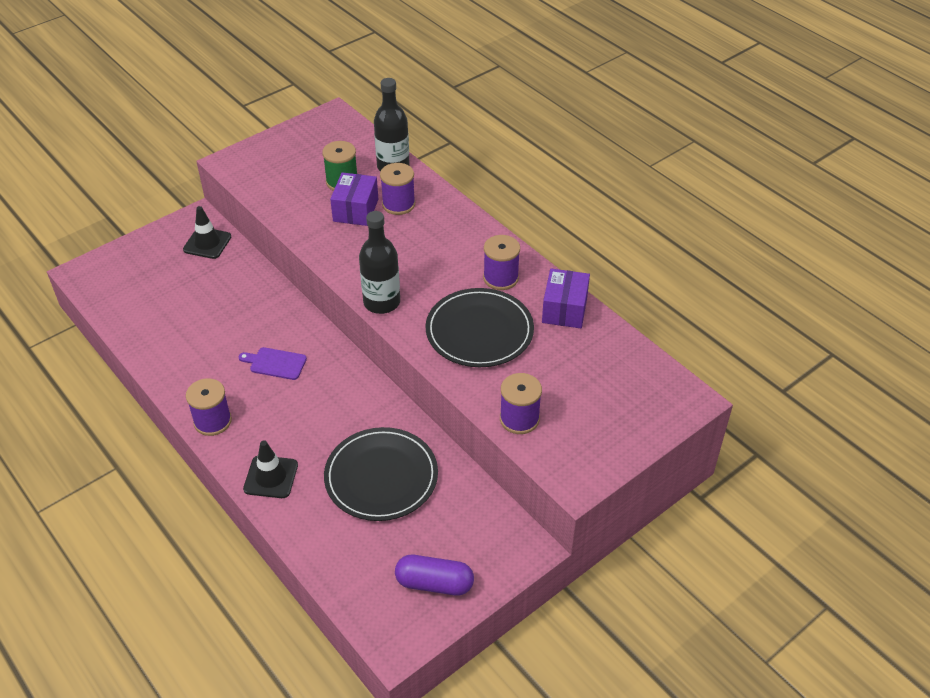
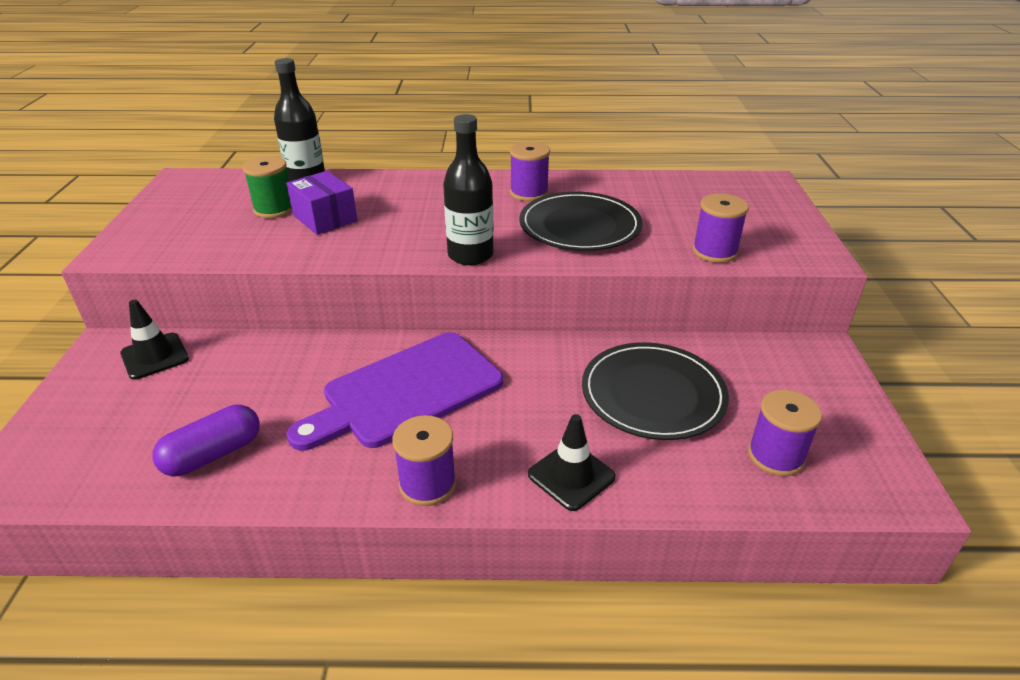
camera: 50 degrees left, 10 degrees down
(275, 363) = (406, 391): purple cutting board -> purple cutting board, size x2.29
(398, 204) = (358, 197): purple spool -> purple spool (775, 456)
(434, 583) = (831, 425): purple capsule -> purple capsule (213, 454)
(564, 309) = (606, 184): purple box -> none

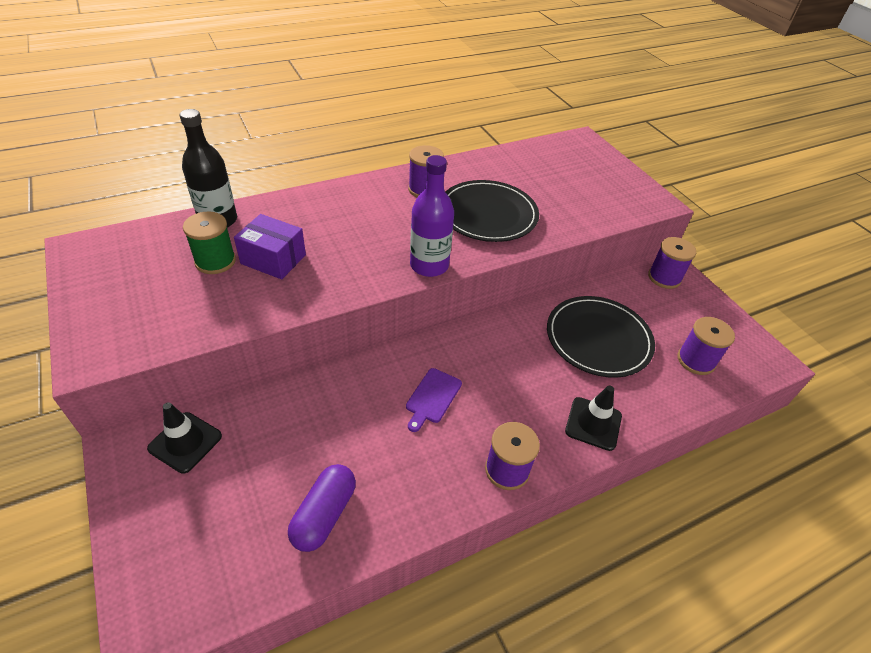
camera: 30 degrees left, 10 degrees up
(406, 391) = (432, 397): purple cutting board -> purple cutting board, size x0.44
(470, 255) = (429, 265): black bottle -> purple bottle
(714, 251) = (594, 215): purple spool -> purple spool (664, 277)

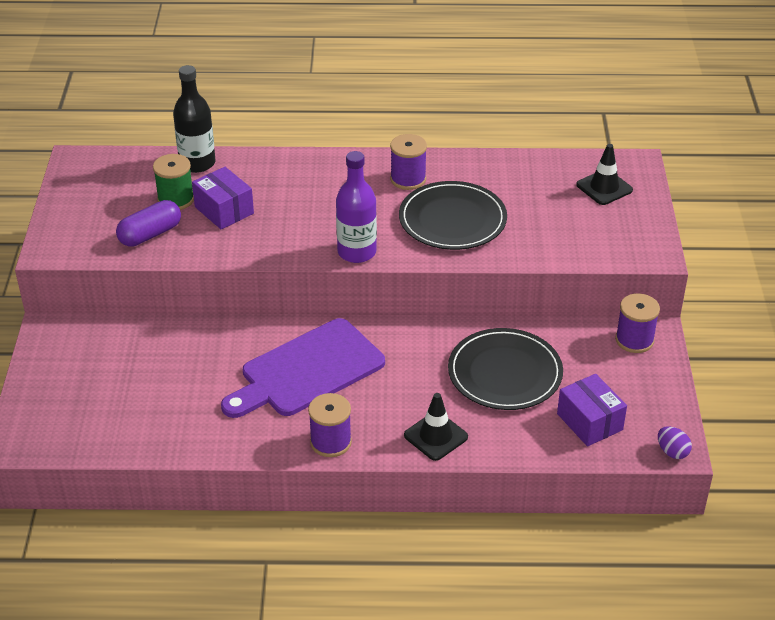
camera: 30 degrees right, 5 degrees down
(185, 442) = (94, 339): black traffic cone -> black traffic cone (604, 187)
(324, 514) = (168, 421): purple capsule -> purple capsule (150, 234)
(432, 397) = (307, 370): purple cutting board -> purple cutting board, size x2.29
(696, 360) = (589, 422): purple spool -> purple box
(773, 365) = (672, 452): none -> purple egg

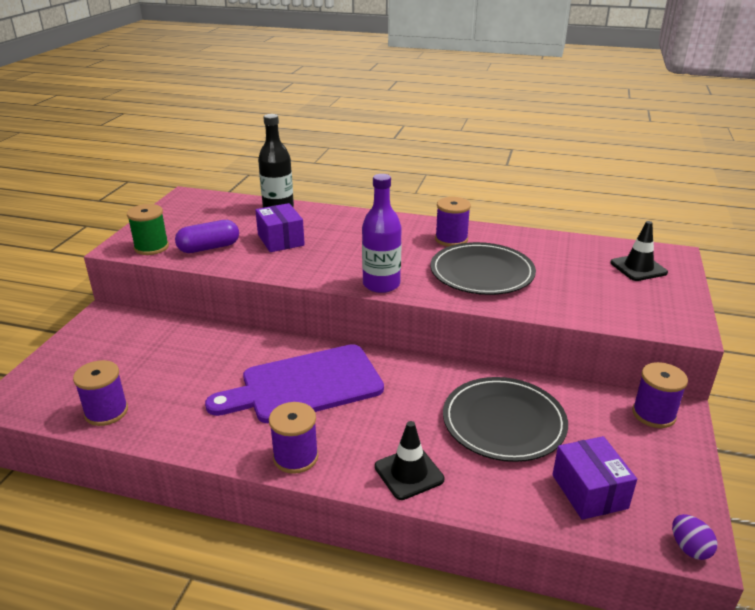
camera: 15 degrees right, 10 degrees down
(127, 434) = (106, 412): none -> purple spool
(176, 199) = (246, 228): green spool -> green spool (151, 247)

